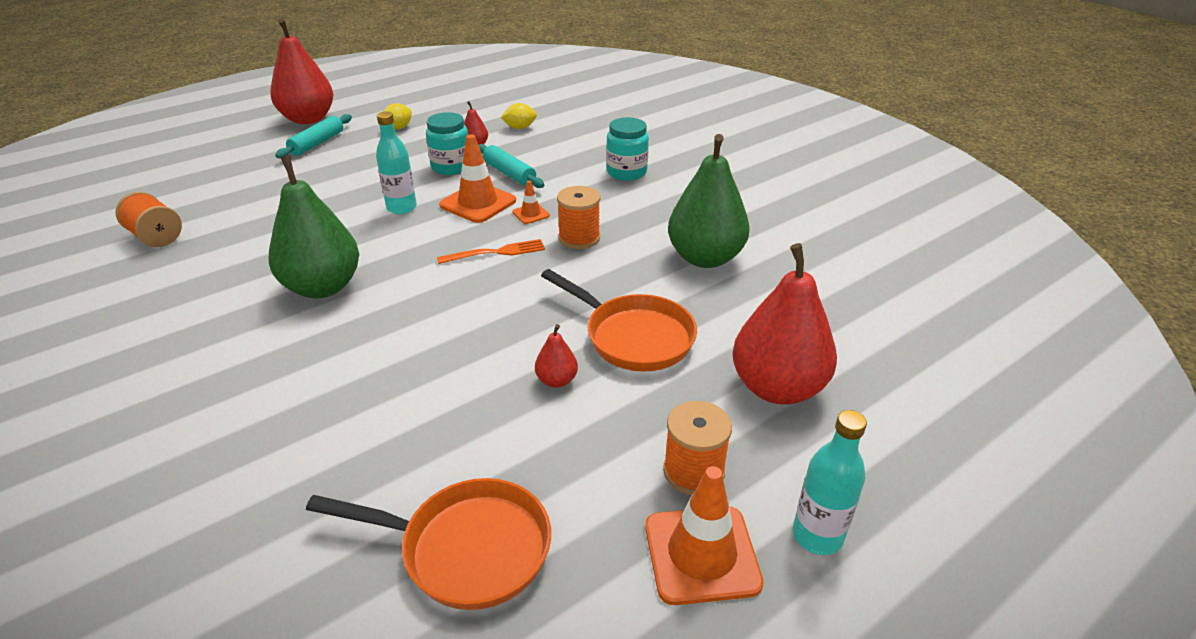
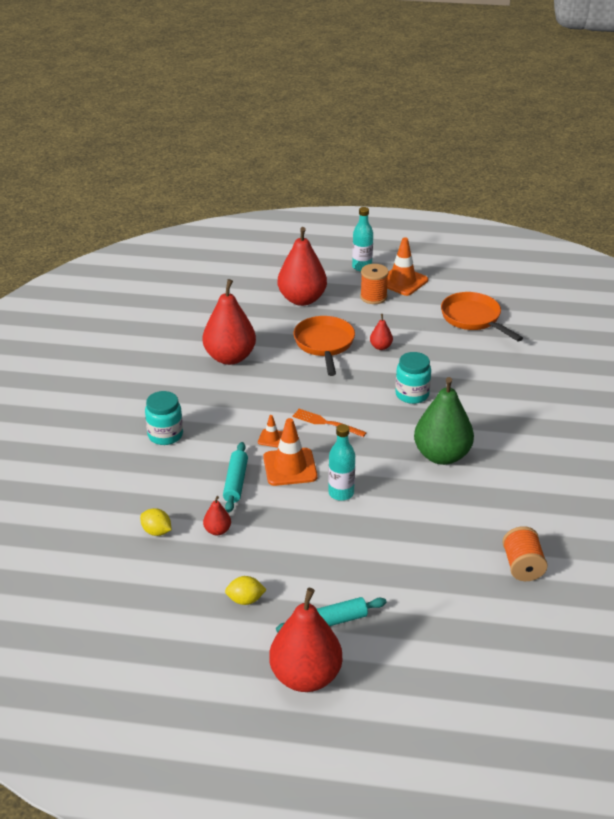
camera: 135 degrees left, 0 degrees up
(451, 167) = (264, 516): turquoise jar -> turquoise jar (412, 394)
(579, 238) = (270, 405): orange spool -> none
(705, 258) = (230, 357): green pear -> red pear

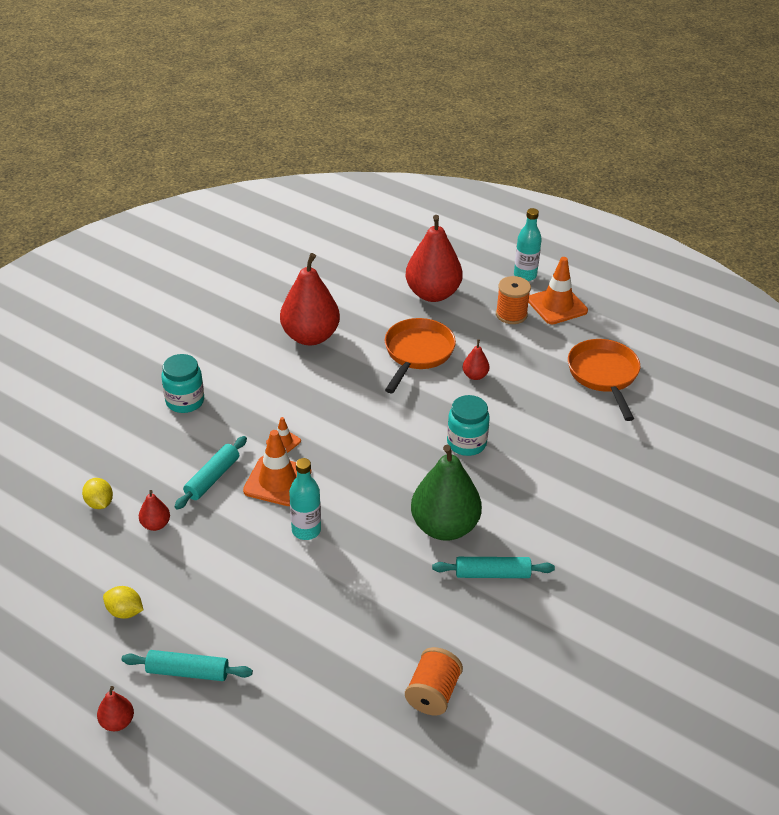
camera: 25 degrees right, 5 degrees up
(305, 677) = (117, 722): red pear -> red pear, size x0.44
(326, 423) = (351, 444): orange fork -> none
(500, 474) = (492, 573): none -> turquoise rolling pin

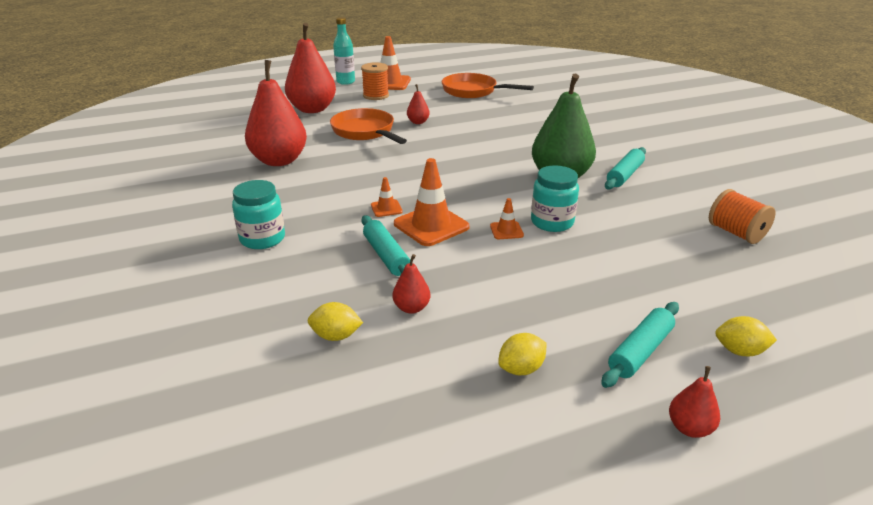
camera: 55 degrees left, 10 degrees down
(228, 733) = (739, 351): none -> yellow lemon
(306, 530) = (506, 230): turquoise bottle -> orange traffic cone
(466, 443) = (482, 144): turquoise jar -> turquoise jar (552, 222)

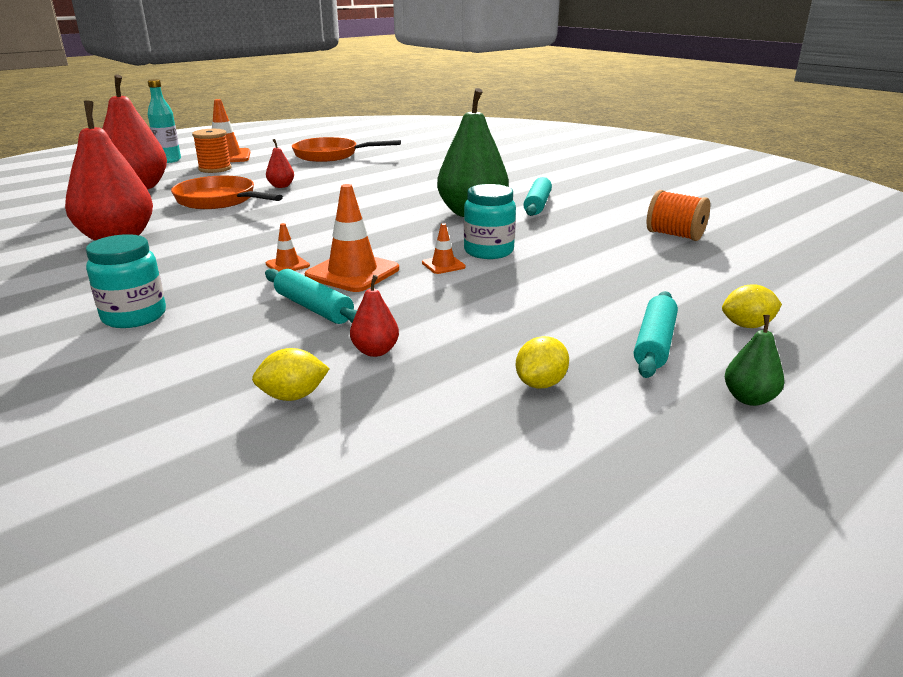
camera: 20 degrees left, 5 degrees down
(689, 428) = (749, 399): red pear -> green pear

